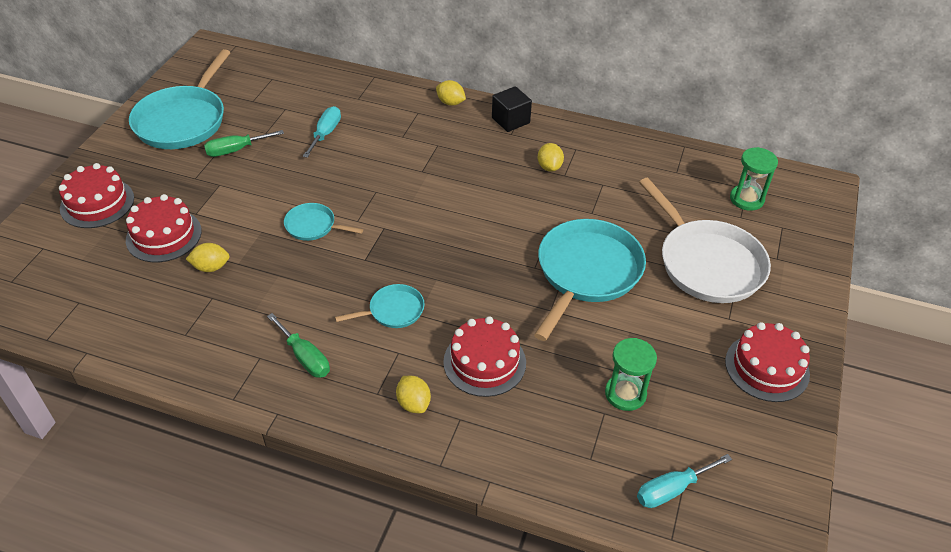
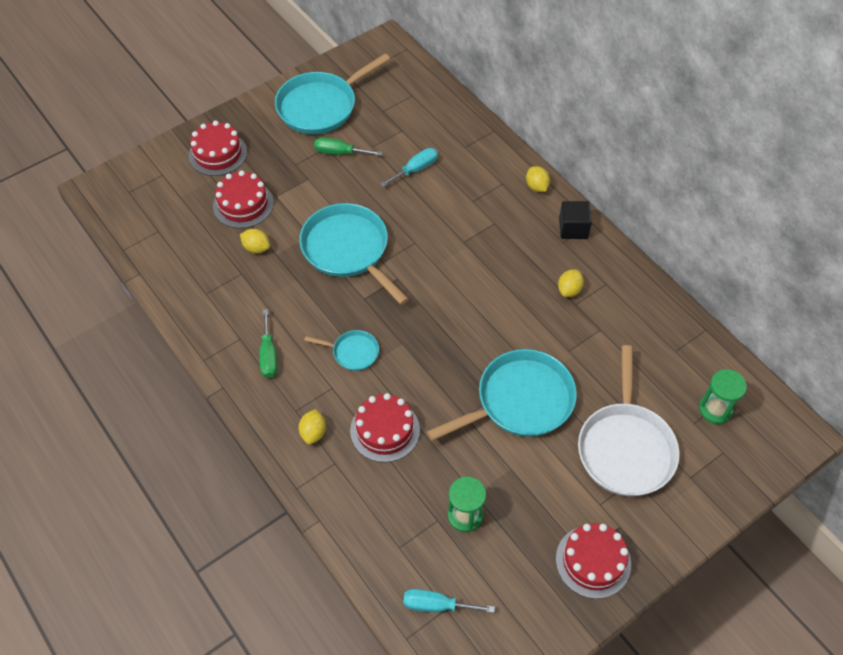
camera: 35 degrees right, 10 degrees up
(313, 226) = (348, 250): turquoise pan -> turquoise pan, size x2.05

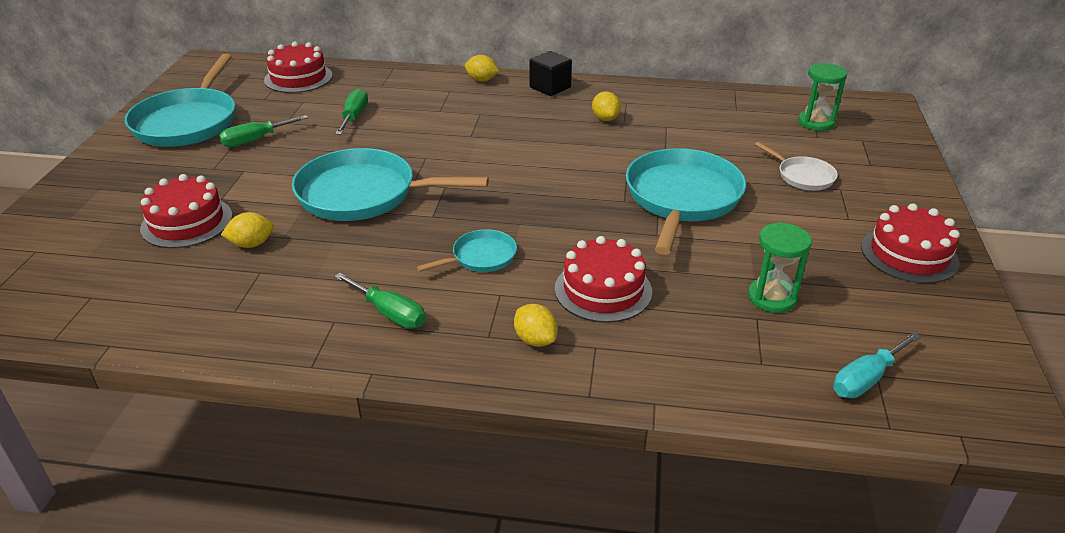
camera: 45 degrees left, 20 degrees down
(218, 153) = (98, 202): red cake -> red cake (298, 78)
(415, 169) = (354, 117): turquoise screwdriver -> green screwdriver
(625, 447) = (803, 176): white pan -> white pan, size x0.49

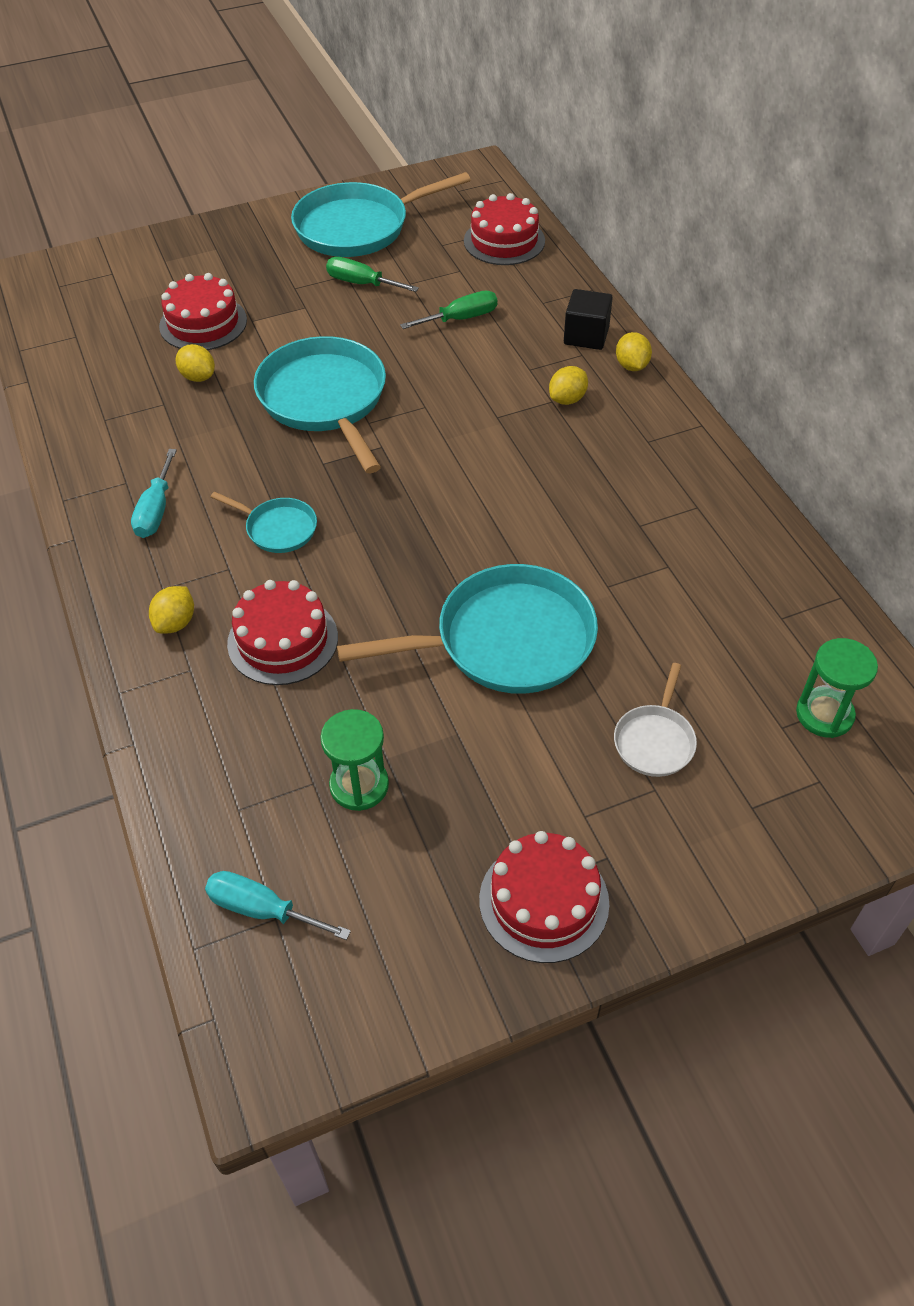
camera: 60 degrees right, 15 degrees up
(390, 313) = (156, 510): green screwdriver -> turquoise screwdriver
(550, 87) = (669, 427): black cube -> black cube (586, 336)
(605, 119) = (636, 505): yellow lemon -> yellow lemon (567, 399)

